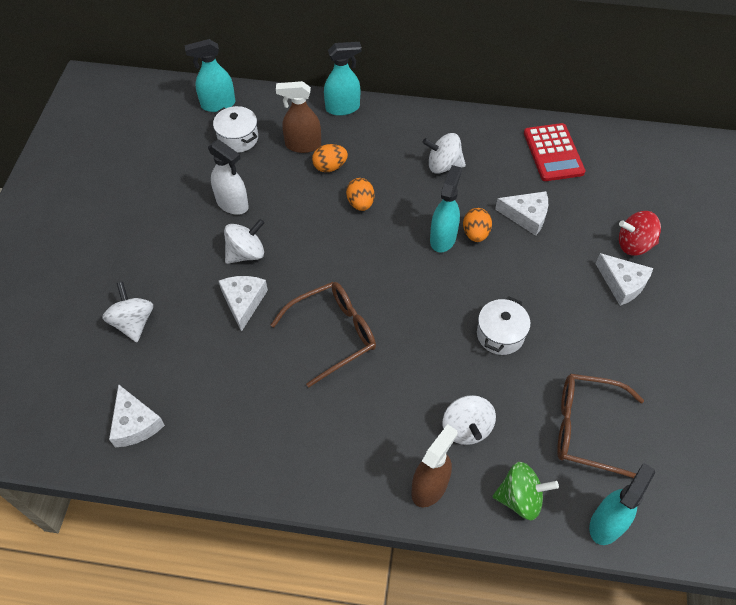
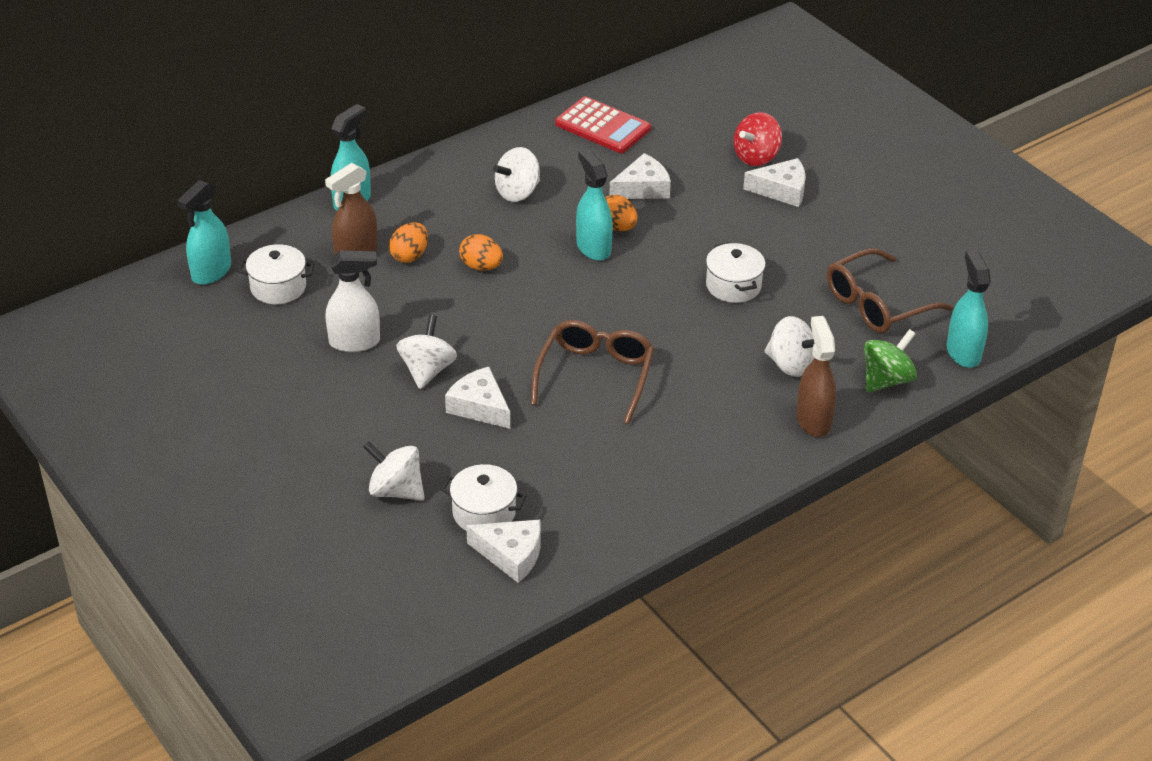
camera: 45 degrees left, 15 degrees down
(157, 380) = (484, 513): none -> white pot

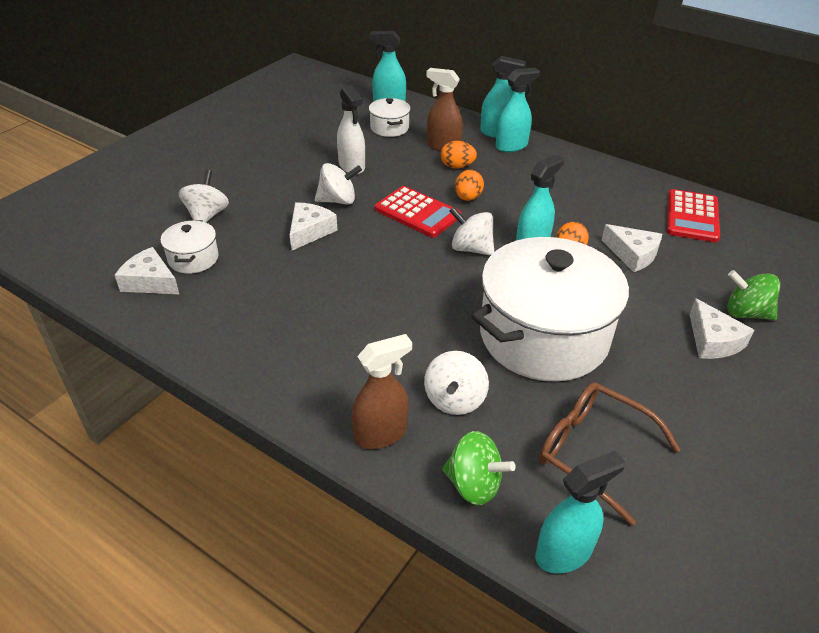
camera: 70 degrees right, 0 degrees up
(391, 200) = (511, 146): none -> turquoise spray bottle
(489, 313) = (417, 213): none -> red calculator
(511, 555) = (150, 281): white cheese -> white cheese turned 120 degrees clockwise
(517, 192) = (568, 194): white spinning top -> white spinning top (471, 248)
(595, 376) = (373, 280): brown glasses -> none
(733, 286) = (543, 336): white pot -> white pot, size x2.33
(756, 157) = (746, 313): red spinning top -> green spinning top

